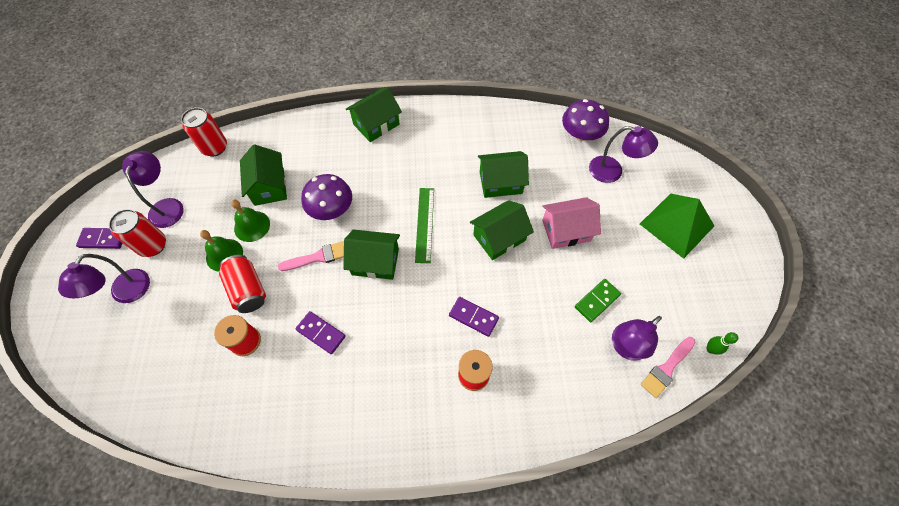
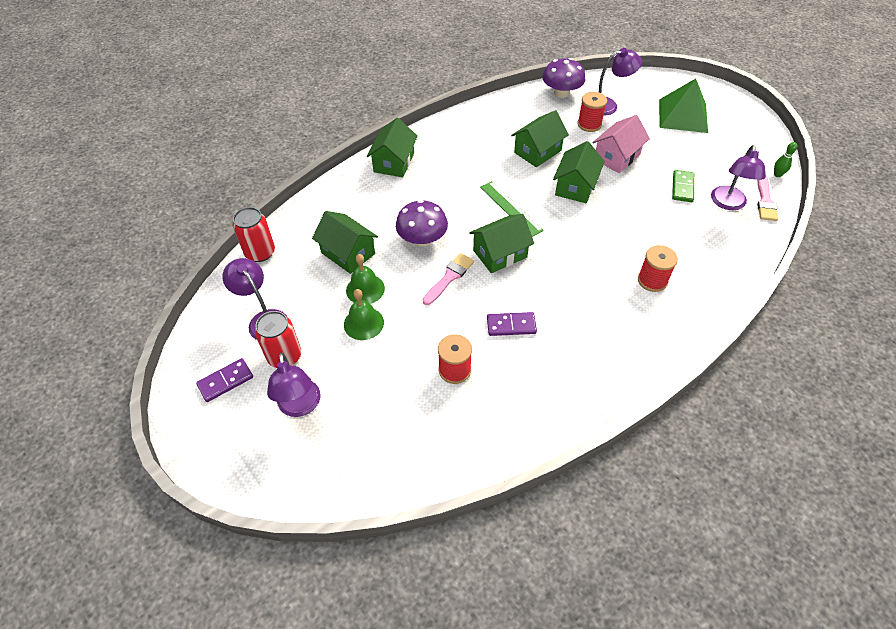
camera: 35 degrees left, 10 degrees down
(248, 290) = (415, 334): red can -> none
(473, 317) = (612, 246): purple domino -> none
(574, 182) = (589, 124): none -> red spool

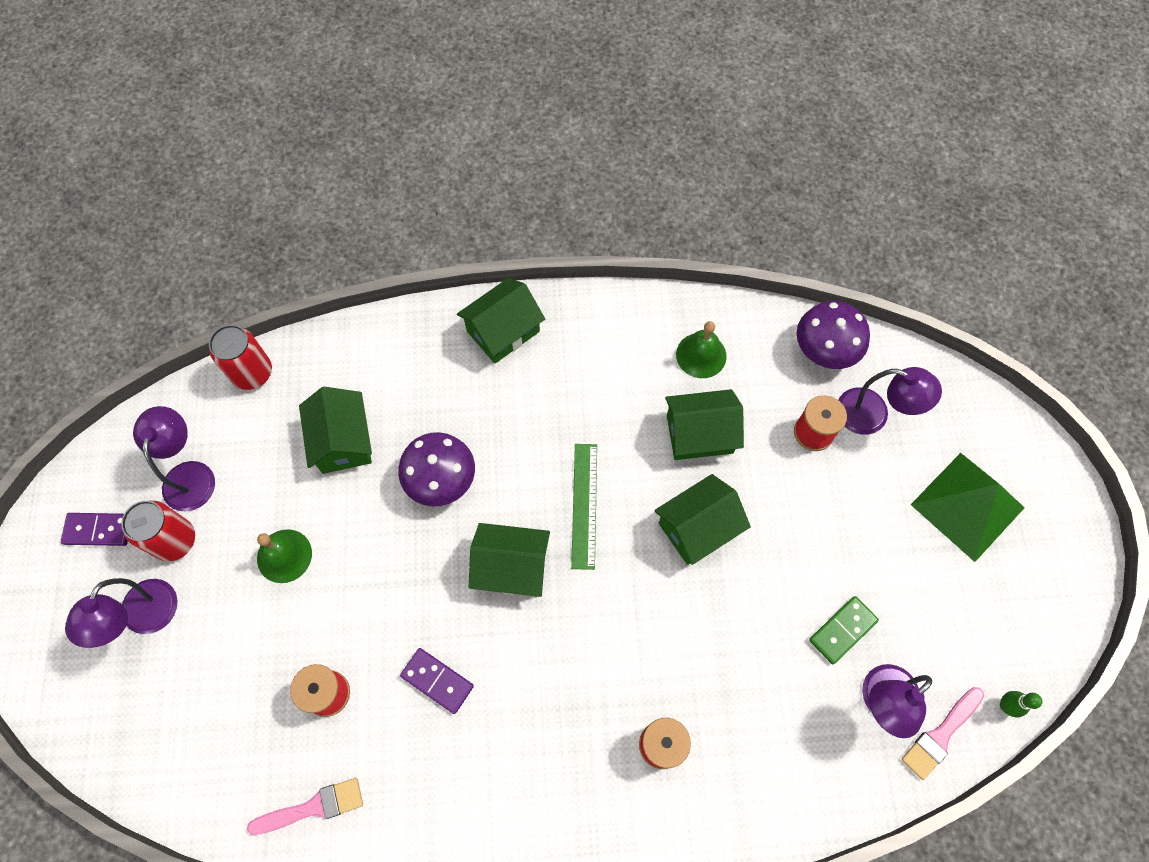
camera: 35 degrees right, 15 degrees up
(365, 289) = (322, 508): green bell -> green bell (701, 355)
(449, 277) = (425, 559): pink brush -> pink brush (313, 807)
(616, 157) = (799, 516): pink house -> none

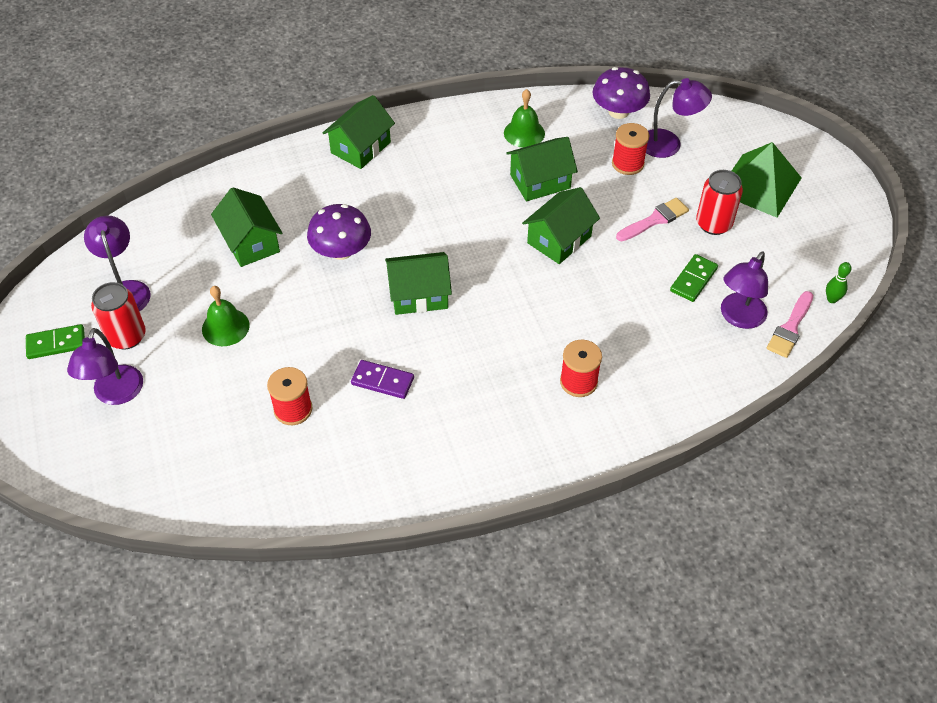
camera: 15 degrees left, 15 degrees down
(98, 530) = (56, 343): purple domino -> green domino
(252, 373) = (158, 213): red can -> red can (713, 224)
(313, 807) = (306, 487): pink brush -> pink brush (655, 220)
(584, 505) = (464, 244): green ruler -> none

